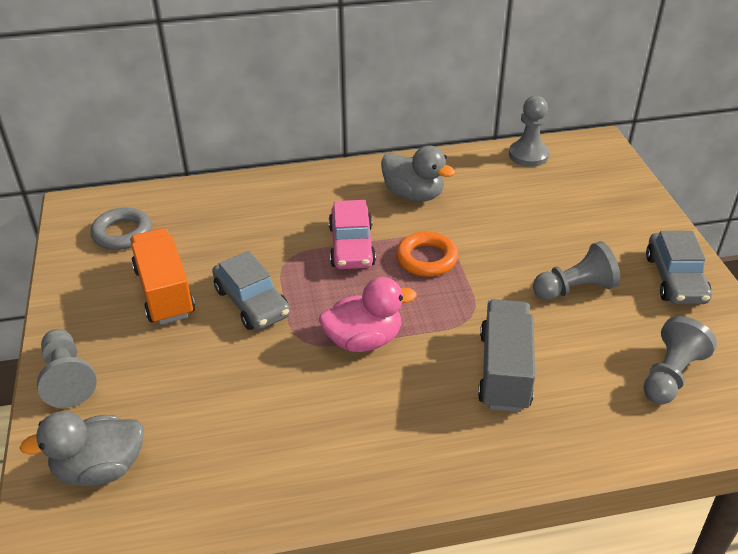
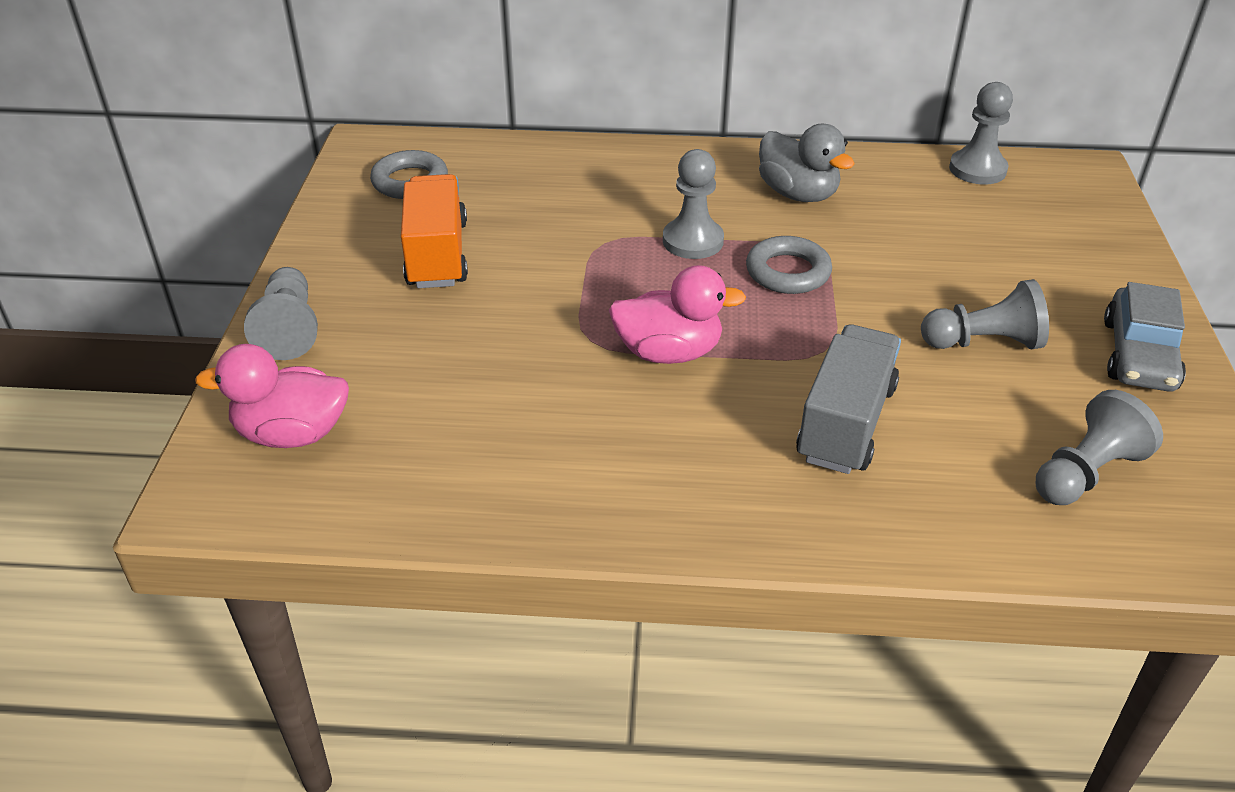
camera: 15 degrees right, 0 degrees up
(100, 469) = (292, 434): grey duck -> pink duck
(252, 302) = (541, 284): grey car -> none
(351, 246) = (693, 241): pink car -> grey pawn
(426, 259) = (788, 272): orange ring -> grey ring

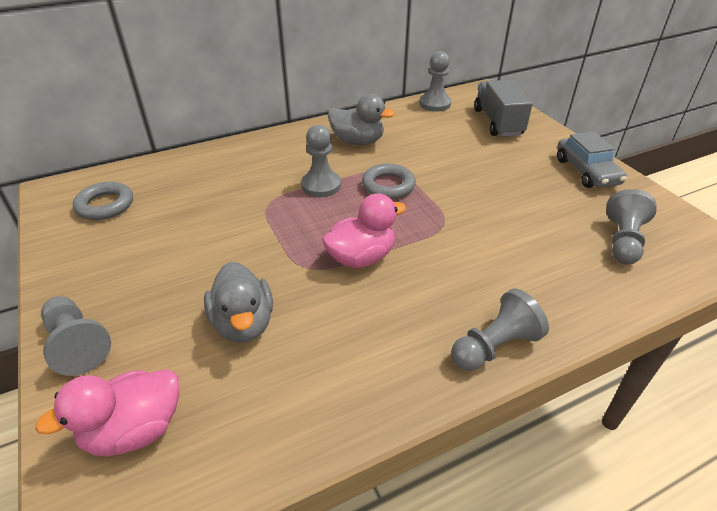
camera: 30 degrees left, 0 degrees up
(437, 255) = (160, 248): orange truck -> none
(469, 375) = (243, 323): none -> grey duck
(846, 423) = (492, 261): grey truck -> grey truck (498, 122)
(983, 342) = (516, 190): grey pawn -> grey pawn (494, 346)

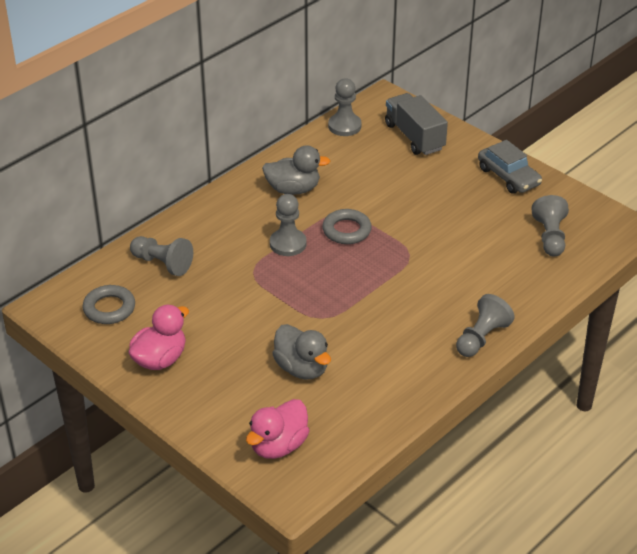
camera: 20 degrees left, 0 degrees up
(77, 344) = (193, 412): grey pawn -> grey pawn (162, 264)
(361, 257) = (358, 299): pink duck -> pink duck (160, 359)

